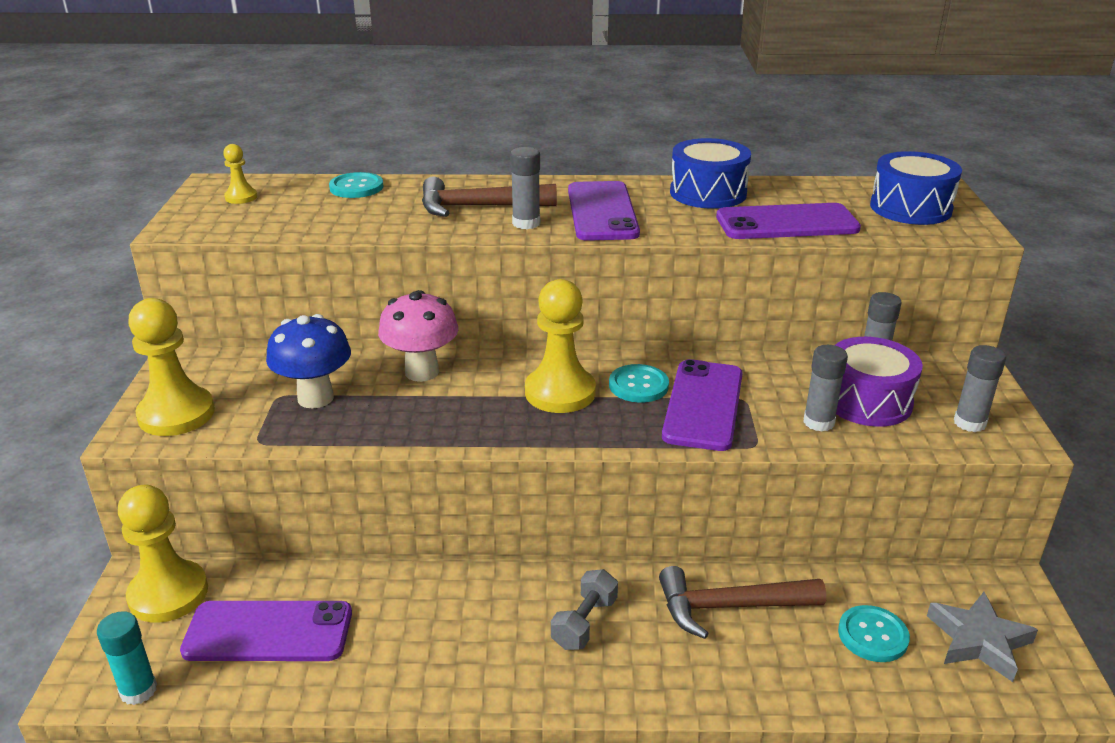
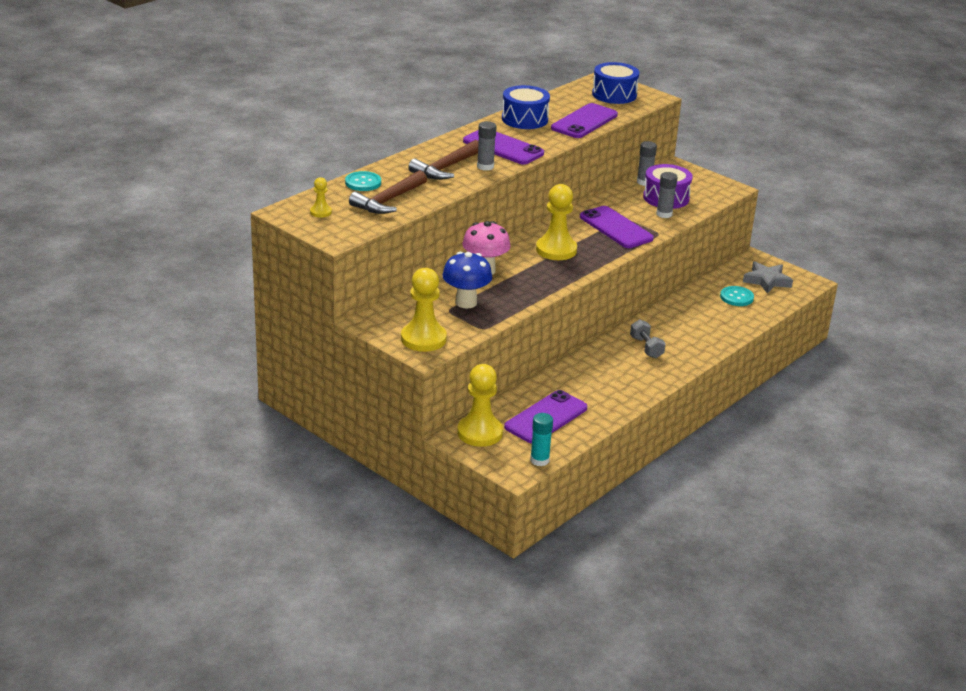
camera: 50 degrees left, 0 degrees up
(638, 385) = (579, 232): turquoise button -> none
(729, 607) = (682, 315): brown hammer -> brown hammer (388, 201)
(969, 423) = (709, 190): grey glue stick -> none

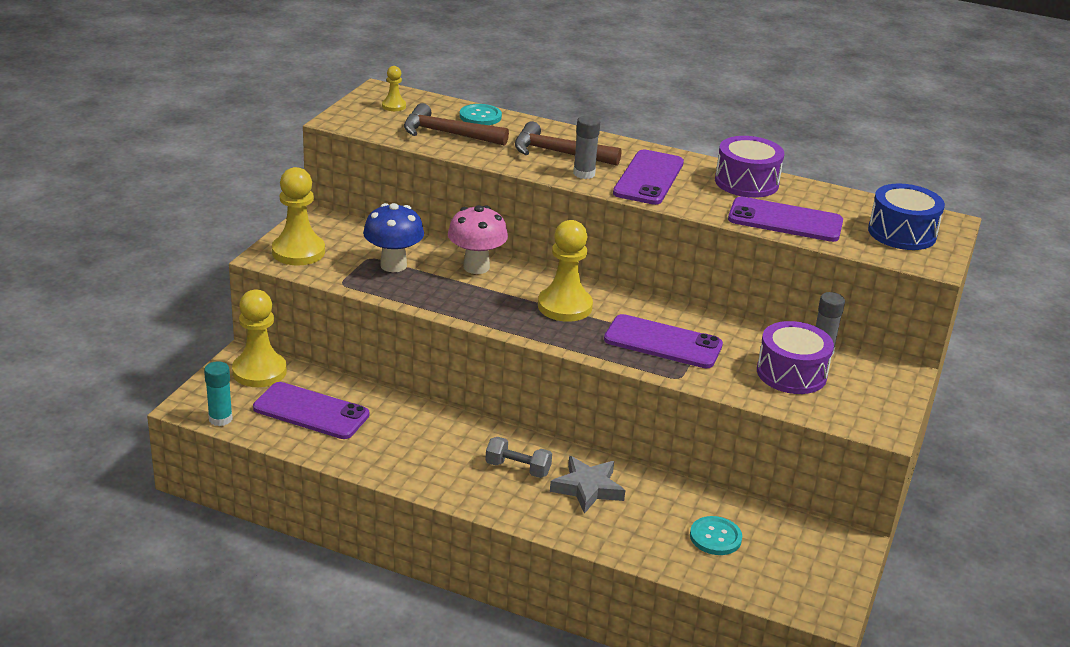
camera: 70 degrees right, 0 degrees up
(524, 119) = (746, 182): blue drum -> purple drum
(616, 228) = (663, 342): purple phone -> purple phone turned 75 degrees clockwise
(646, 347) = (517, 468): grey dumbbell -> grey dumbbell turned 60 degrees clockwise
(664, 214) = (739, 376): grey glue stick -> none
(767, 281) = (791, 564): grey star -> grey star (588, 488)

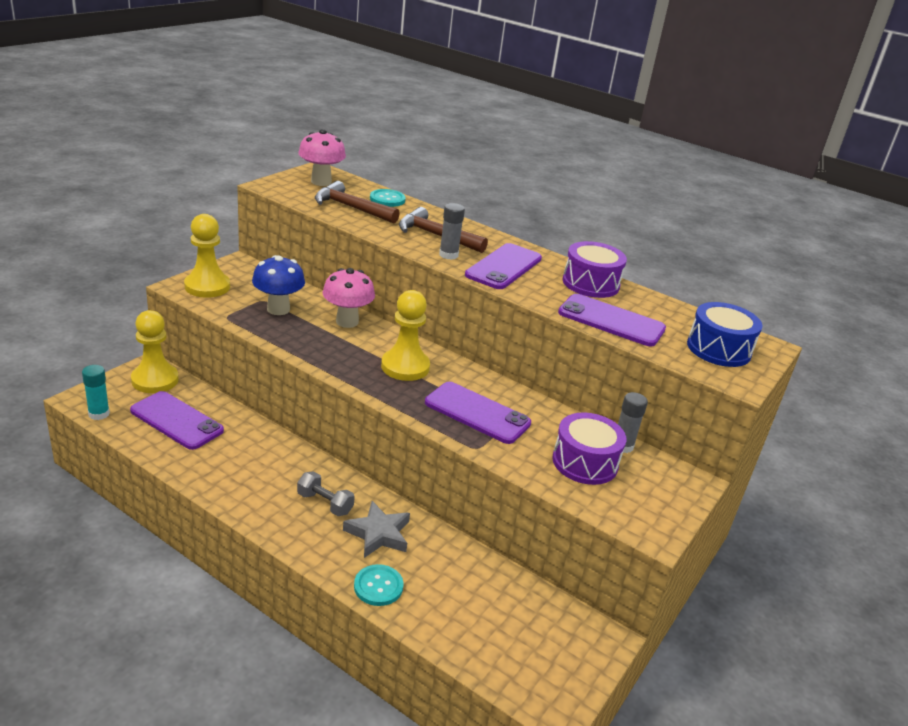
camera: 10 degrees right, 0 degrees up
(394, 106) = (321, 182): yellow pawn -> pink mushroom
(715, 537) = (476, 605): turquoise button -> turquoise button (378, 586)

